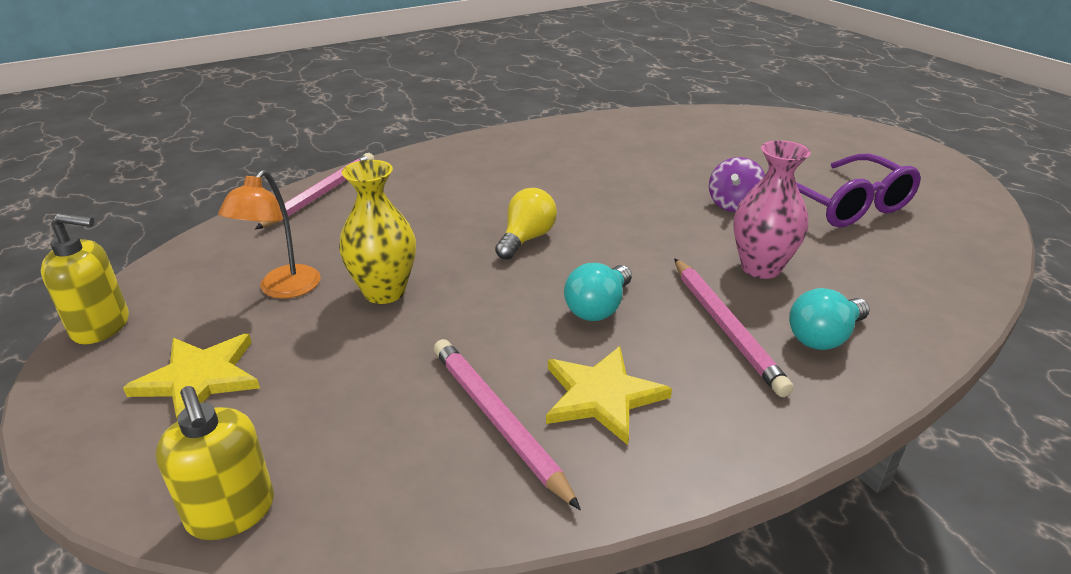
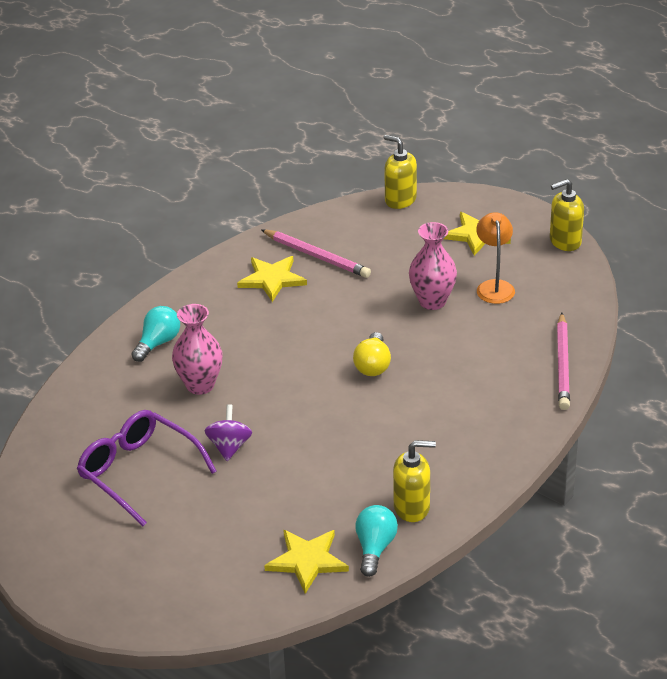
camera: 160 degrees right, 5 degrees up
(384, 292) = (432, 301): yellow vase -> pink vase
(572, 136) = (412, 507): none -> yellow soap dispenser
(598, 308) = (296, 326): turquoise light bulb -> turquoise light bulb (375, 548)
(681, 126) = (307, 561): none -> yellow star
(725, 327) = (216, 334): pink pencil -> none

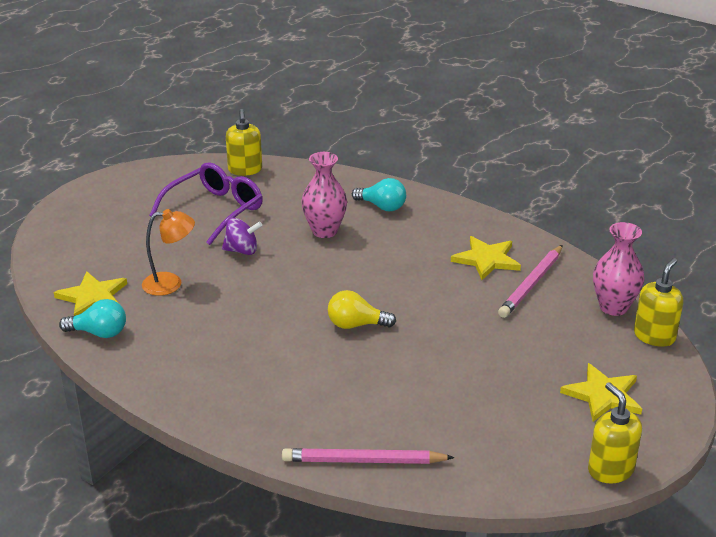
camera: 85 degrees right, 5 degrees down
(412, 507) = (147, 353): yellow soap dispenser -> yellow soap dispenser (245, 170)
(432, 301) = (467, 362): pink vase -> pink vase (613, 307)
(494, 286) = (503, 408): orange lamp -> orange lamp (171, 283)

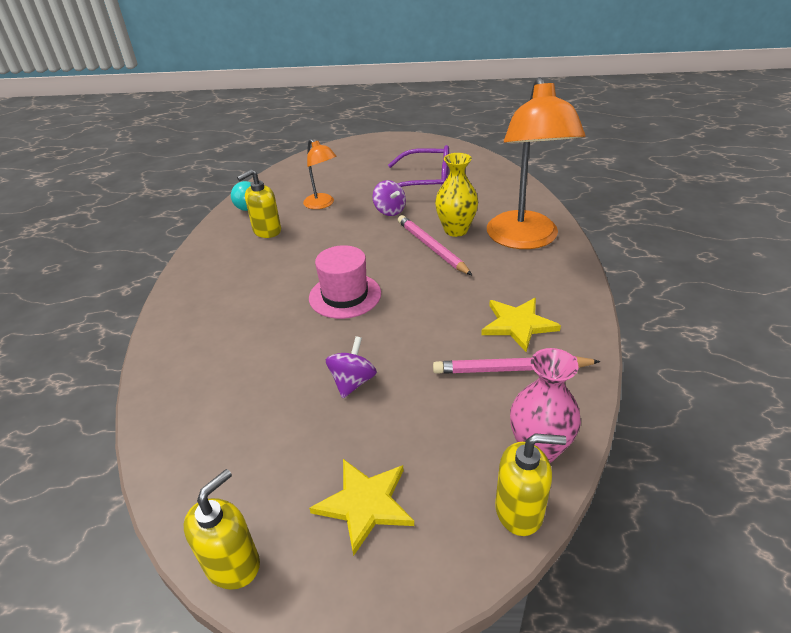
camera: 60 degrees right, 5 degrees up
(93, 297) = (282, 188): yellow star -> none
(245, 170) = (491, 170): yellow soap dispenser -> yellow soap dispenser (267, 231)
(324, 231) = (456, 230): pink vase -> yellow vase
(356, 325) = (345, 295): yellow light bulb -> pink hat
(363, 461) = (165, 374): pink pencil -> pink pencil (431, 247)
(382, 206) = (525, 239): turquoise light bulb -> orange lamp
(476, 359) = (352, 382): none -> purple spinning top

